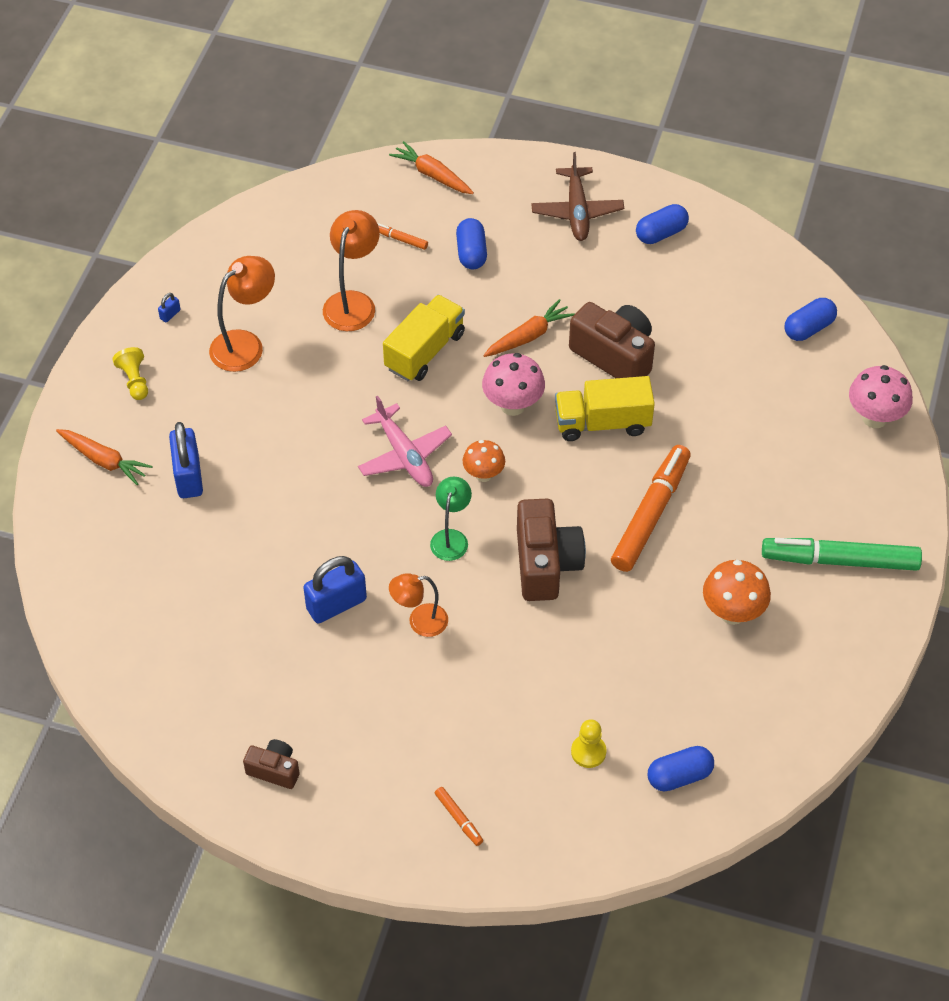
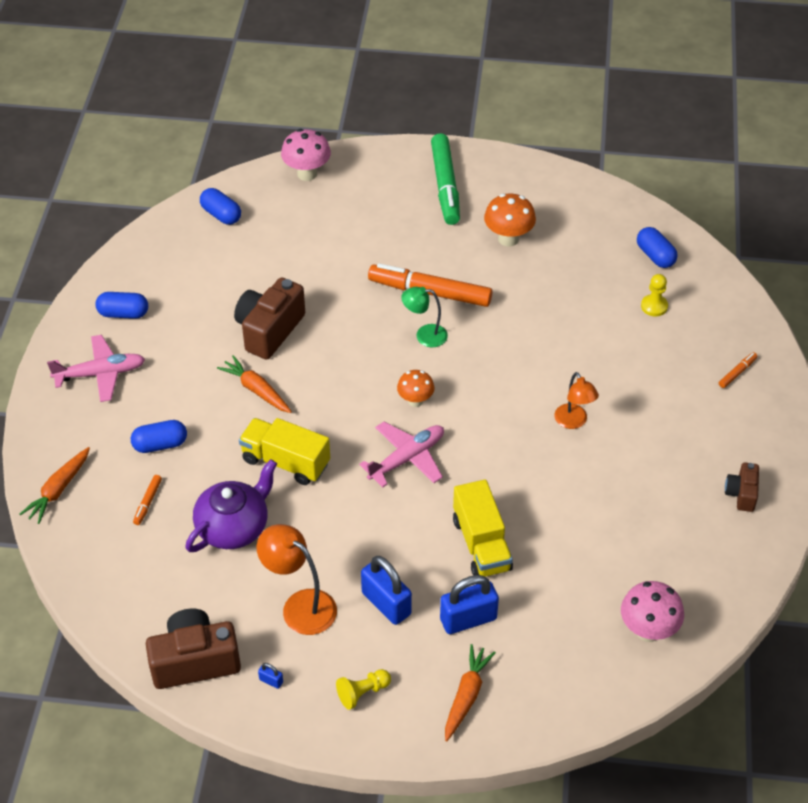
camera: 100 degrees left, 5 degrees down
(336, 604) = (574, 480): blue padlock -> blue padlock (386, 603)
(353, 302) = (234, 527): orange lamp -> purple teapot
(451, 538) = (486, 413): green lamp -> green lamp (424, 335)
(513, 405) = (336, 391): pink mushroom -> pink mushroom (648, 630)
(546, 563) = (494, 350): brown camera -> brown camera (195, 661)
(577, 211) = (100, 374): brown plane -> pink plane
(602, 423) = (344, 330): yellow truck -> yellow truck (481, 544)
(661, 233) = (123, 313): blue capsule -> blue capsule turned 45 degrees counterclockwise

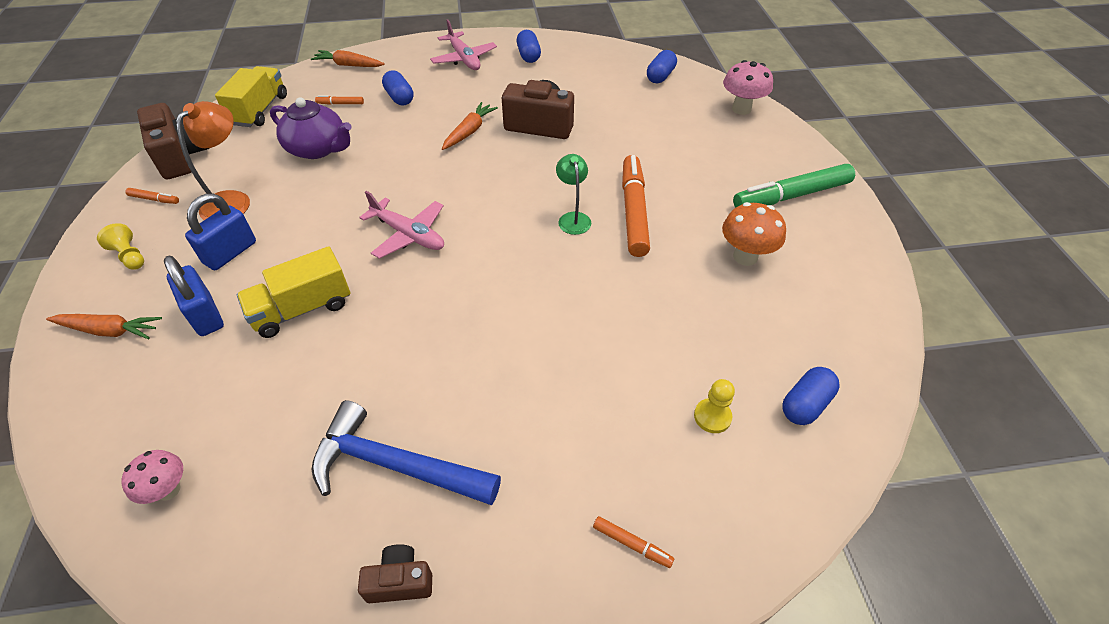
camera: 75 degrees right, 0 degrees up
(271, 681) = (154, 199): blue padlock -> orange marker
(286, 462) = (392, 162): yellow truck -> yellow truck (260, 110)
(415, 401) = (484, 227): orange mushroom -> none
(573, 422) = (488, 361): orange lamp -> none
(648, 630) = (169, 490): pink mushroom -> pink mushroom, size x0.67
(655, 489) = (395, 465): none -> blue hammer

